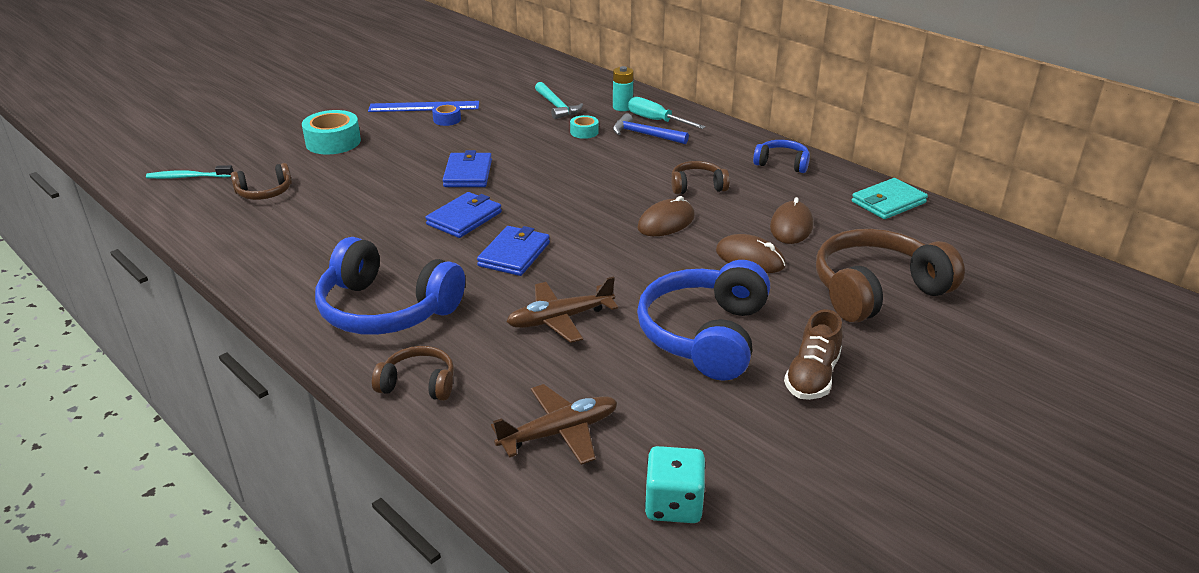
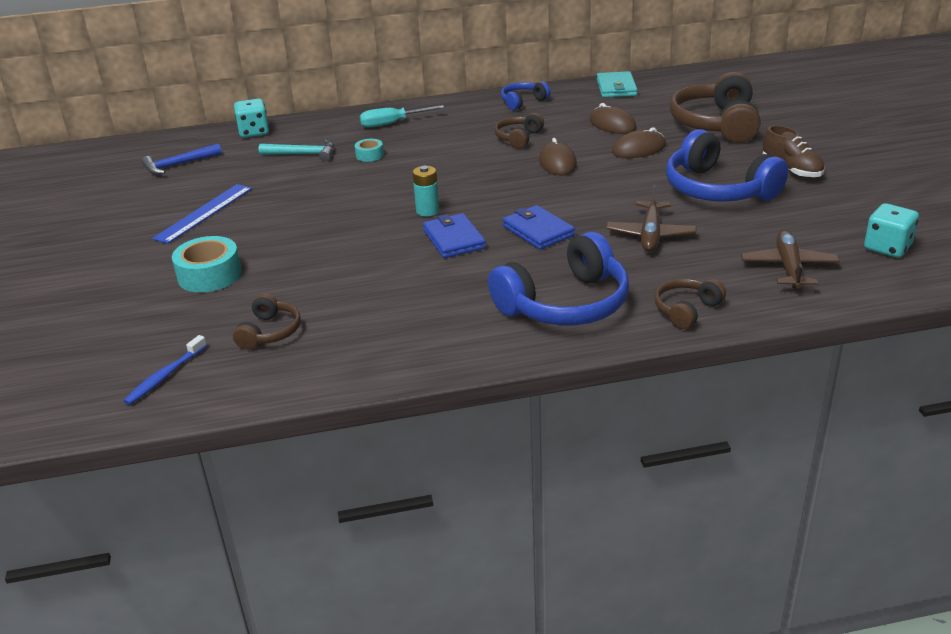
camera: 55 degrees left, 0 degrees up
(188, 177) = (165, 376): turquoise toothbrush -> blue toothbrush
(447, 119) = (251, 208): blue tape -> none
(468, 173) = (374, 220): blue wallet -> none
(575, 75) = (254, 132): none -> turquoise dice
(622, 107) = (347, 129): turquoise battery -> turquoise battery (427, 211)
(645, 135) = (410, 134): blue hammer -> blue hammer (179, 165)

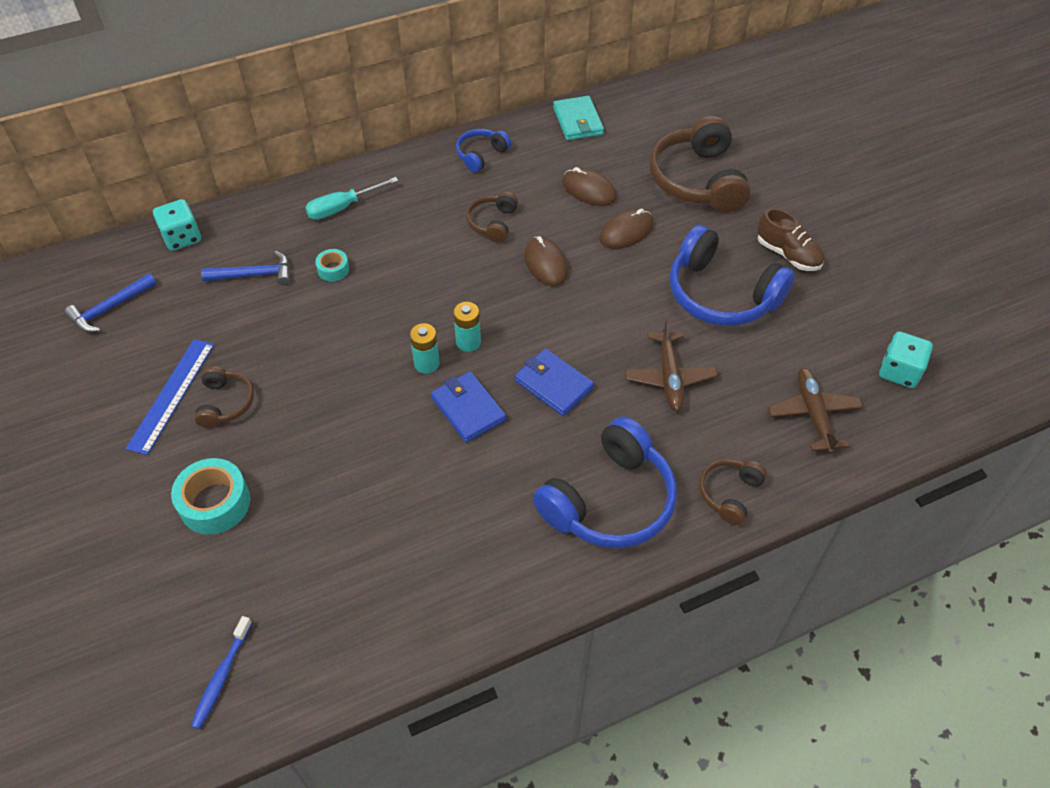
camera: 15 degrees left, 20 degrees up
(270, 332) = (313, 589): brown headphones -> brown headphones (225, 403)
(302, 154) = (254, 275): turquoise hammer -> blue hammer
(470, 201) = (468, 342): none -> turquoise battery

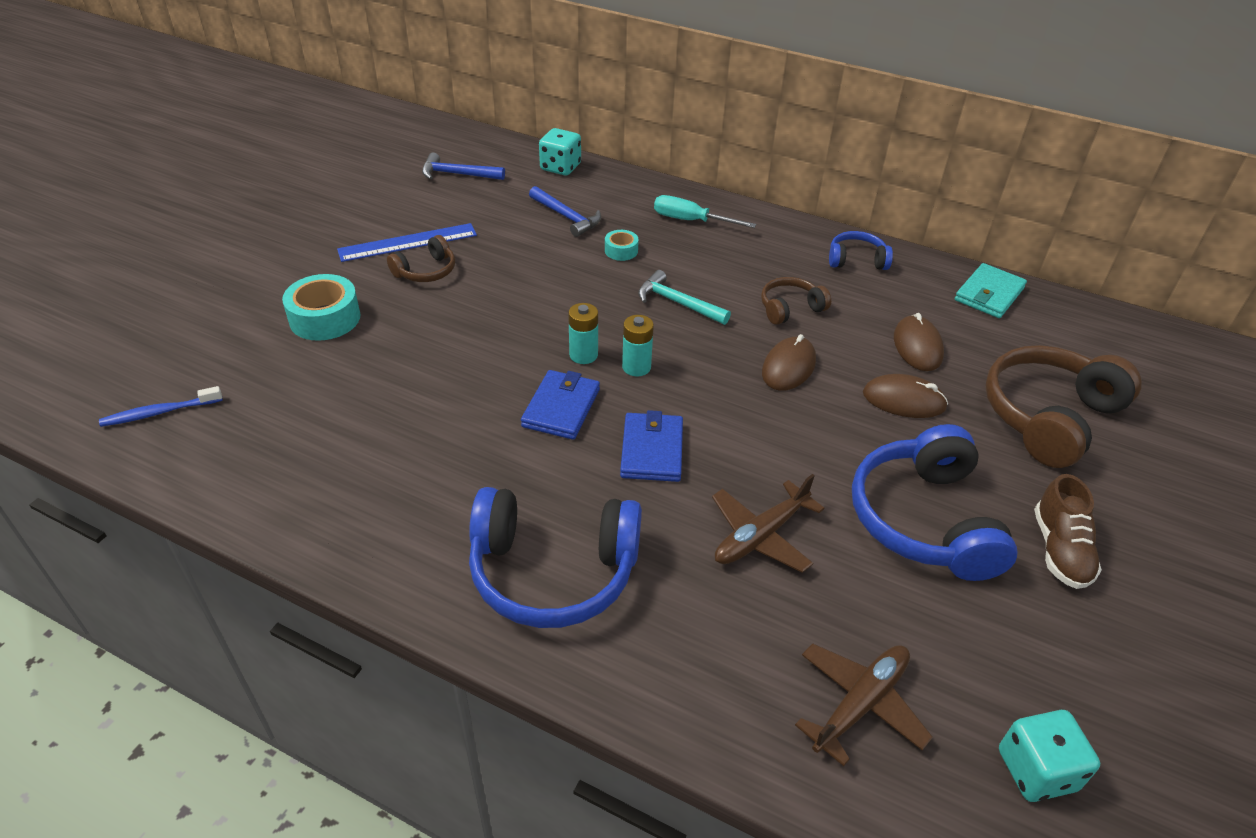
camera: 50 degrees right, 10 degrees down
(426, 276) = (678, 303): none -> turquoise hammer
(729, 494) = (661, 677): brown headphones -> none

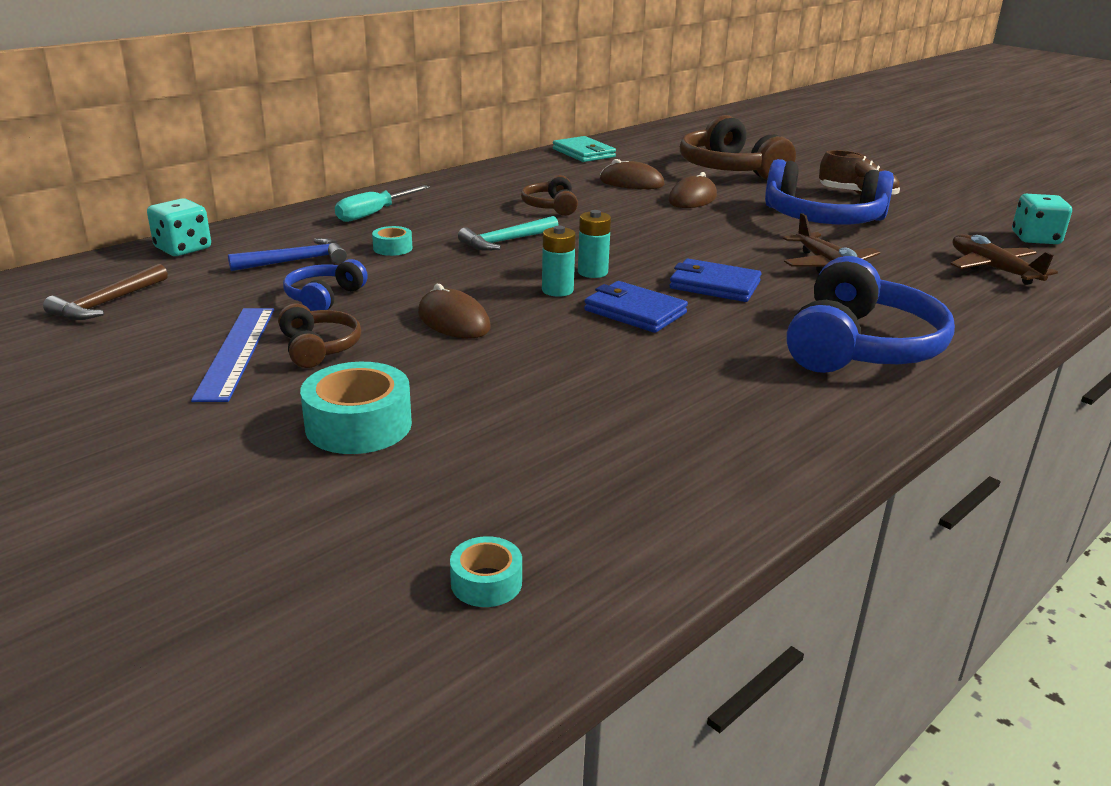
camera: 70 degrees left, 15 degrees down
(160, 412) = (486, 582): blue toothbrush -> turquoise tape
(458, 174) = (108, 303): blue hammer -> brown hammer
(788, 367) = (630, 222): brown mouse -> brown mouse (453, 321)
(856, 260) = (503, 175): blue headphones -> blue headphones (324, 297)

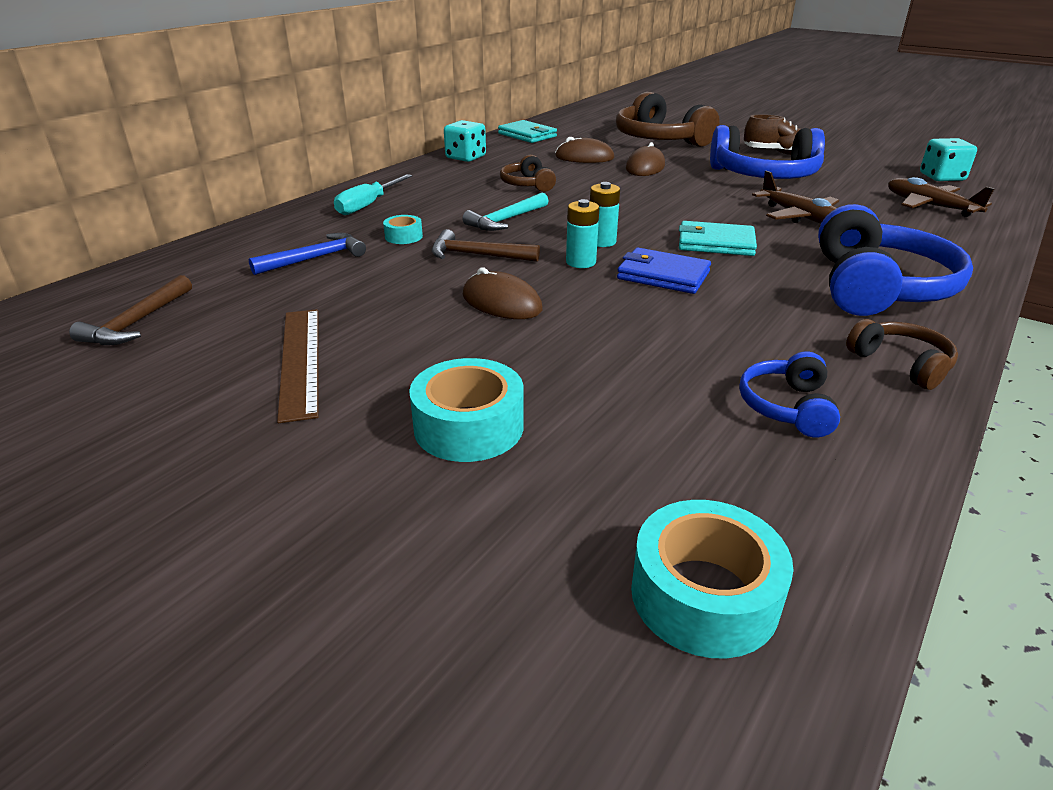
camera: 10 degrees left, 5 degrees up
(183, 249) = (194, 257): turquoise dice -> turquoise dice (465, 157)
(236, 352) = (300, 360): blue ruler -> brown ruler
(319, 348) = (384, 346): brown headphones -> brown headphones (901, 364)
(324, 297) = (362, 292): blue headphones -> blue headphones (787, 407)
(456, 273) = (478, 255): none -> brown hammer
(486, 582) = (704, 595): turquoise tape -> turquoise tape, size x1.86
(714, 285) = (715, 243): blue wallet -> turquoise wallet

